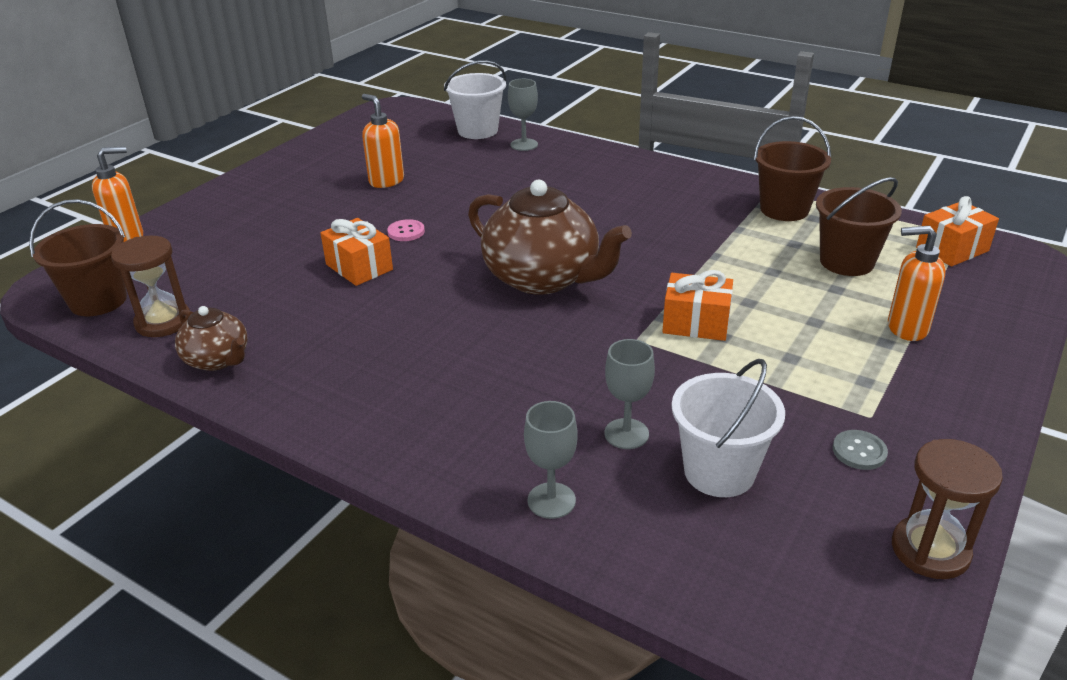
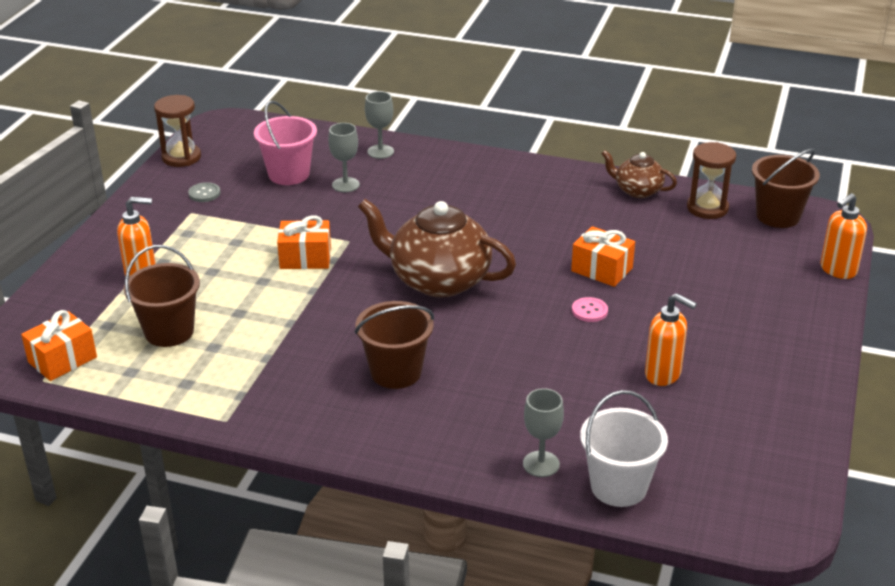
camera: 165 degrees right, 0 degrees up
(719, 472) = (289, 174): white bucket -> pink bucket
(784, 209) = (215, 391): brown bucket -> brown bucket (396, 372)

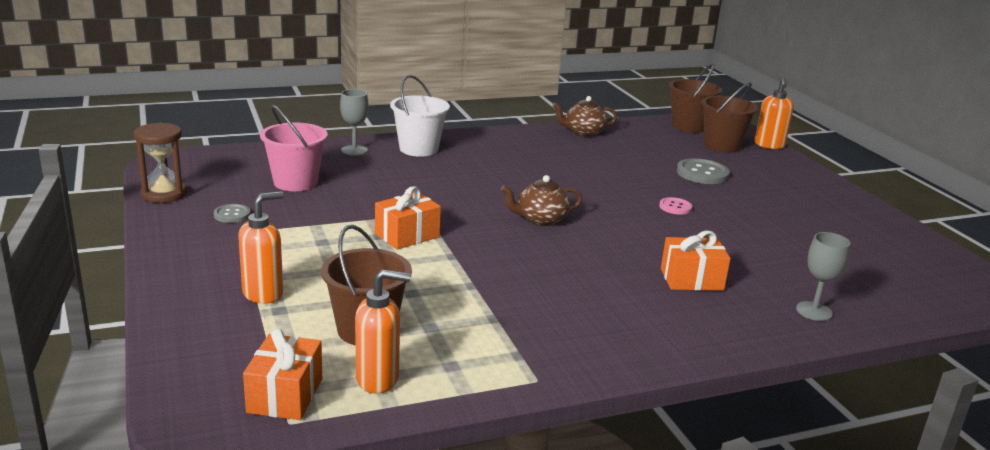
camera: 40 degrees left, 10 degrees down
(345, 185) = (360, 178): grey goblet -> none
(396, 372) = (614, 290): brown bucket -> brown bucket (722, 146)
(438, 280) = (541, 219): brown teapot -> brown teapot, size x0.53
(602, 269) = (640, 181): orange gift -> orange gift (691, 279)
(618, 486) = (880, 305): white bucket -> white bucket (418, 149)
(663, 374) = (783, 229): orange soap dispenser -> orange soap dispenser (378, 379)
(687, 281) = (702, 173): none -> grey button
(707, 208) = (642, 132): brown hourglass -> none

